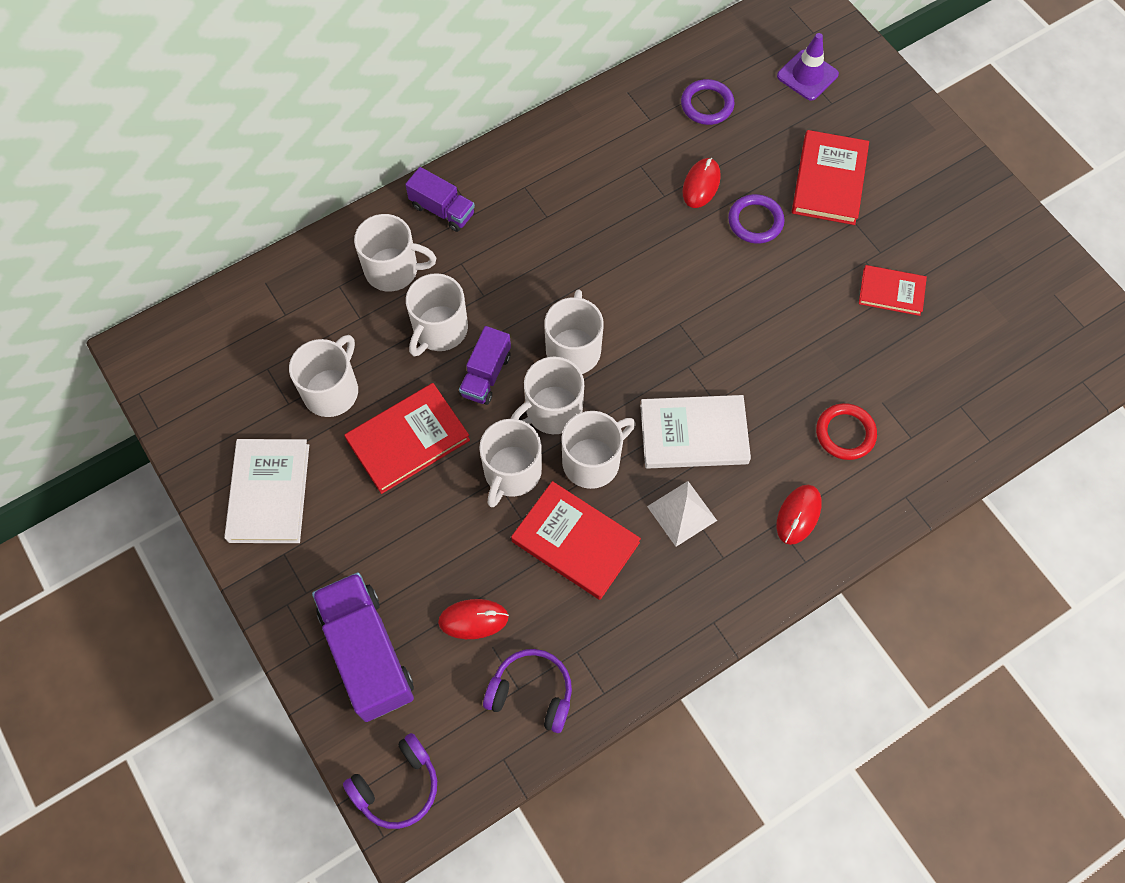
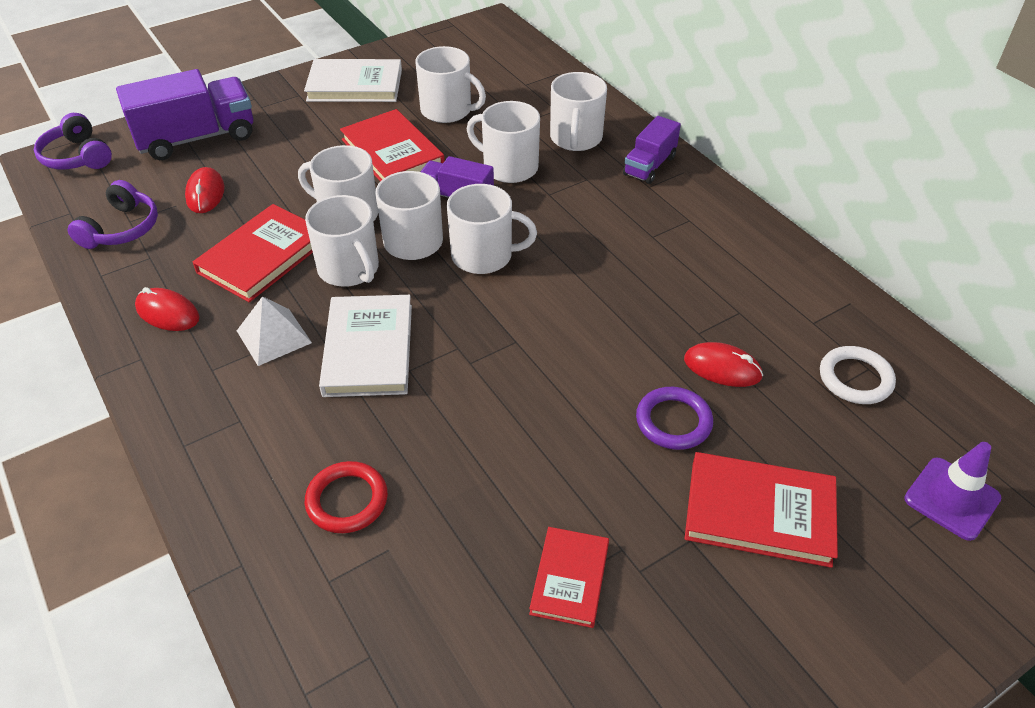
camera: 90 degrees right, 20 degrees down
(707, 105) = (855, 378): purple ring -> white ring
(798, 515) = (245, 442): red mouse -> red mouse (168, 313)

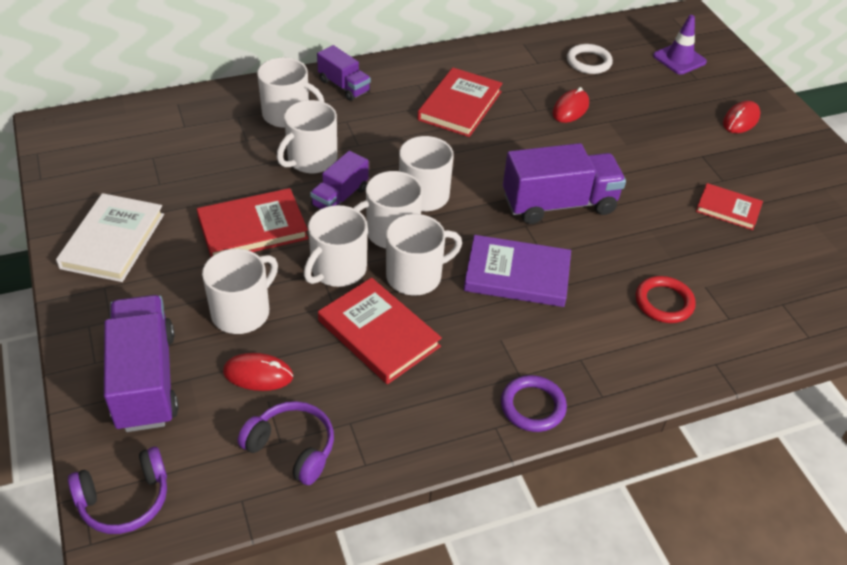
camera: 80 degrees left, 0 degrees up
(168, 313) = (439, 407): red mouse -> red mouse (740, 120)
(274, 336) = (489, 332): white pyramid -> none
(368, 349) = (517, 275): white book -> purple book
(447, 110) = (201, 182): white mug -> white mug (242, 312)
(509, 375) = (559, 204): none -> purple truck
(673, 421) = (612, 140): purple ring -> purple ring (532, 406)
(759, 512) = (684, 125): red book -> red book (459, 106)

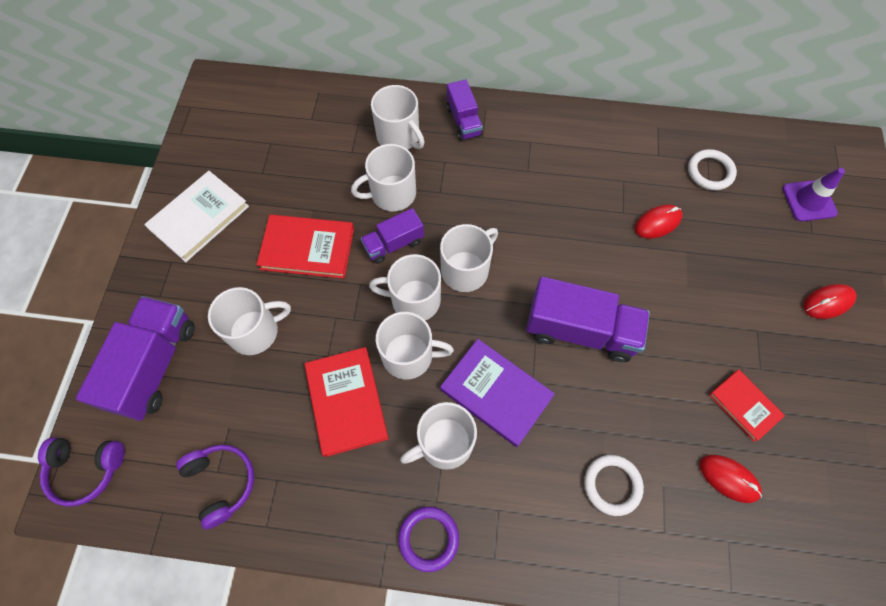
camera: 30 degrees right, 20 degrees up
(258, 374) = (235, 399): red mouse -> red mouse (728, 478)
(337, 269) = (350, 320): white mug -> white mug (444, 443)
(459, 106) = (554, 180): red book -> none
(664, 302) = (612, 485): red ring -> white ring

